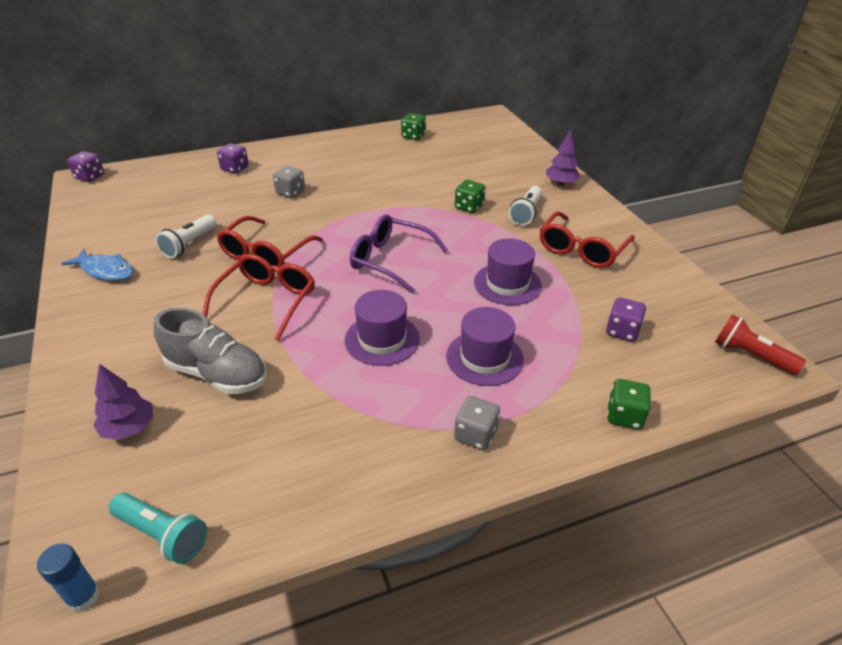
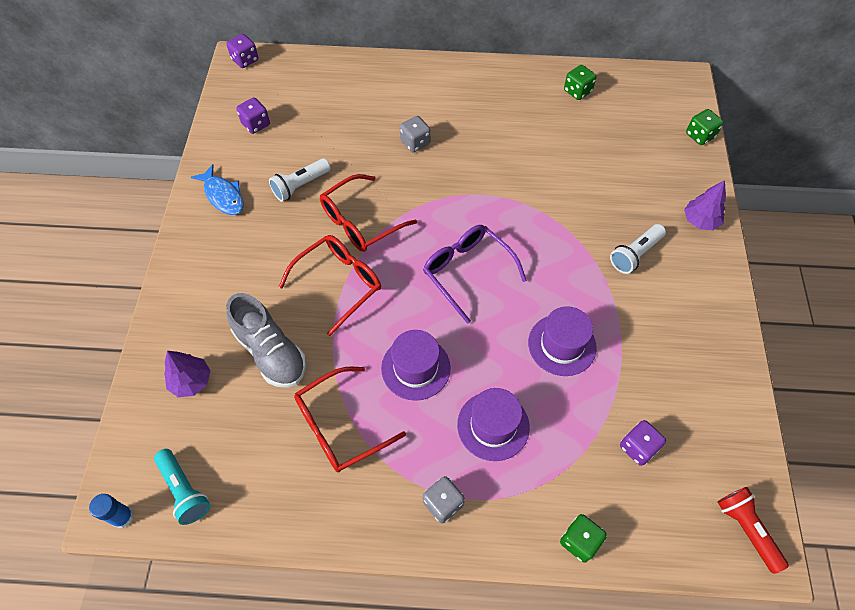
camera: 25 degrees right, 20 degrees up
(235, 169) = (377, 89): purple dice -> purple dice (256, 124)
(469, 207) = (580, 224): green dice -> green dice (700, 135)
(581, 250) = (663, 327): red glasses -> red glasses (340, 426)

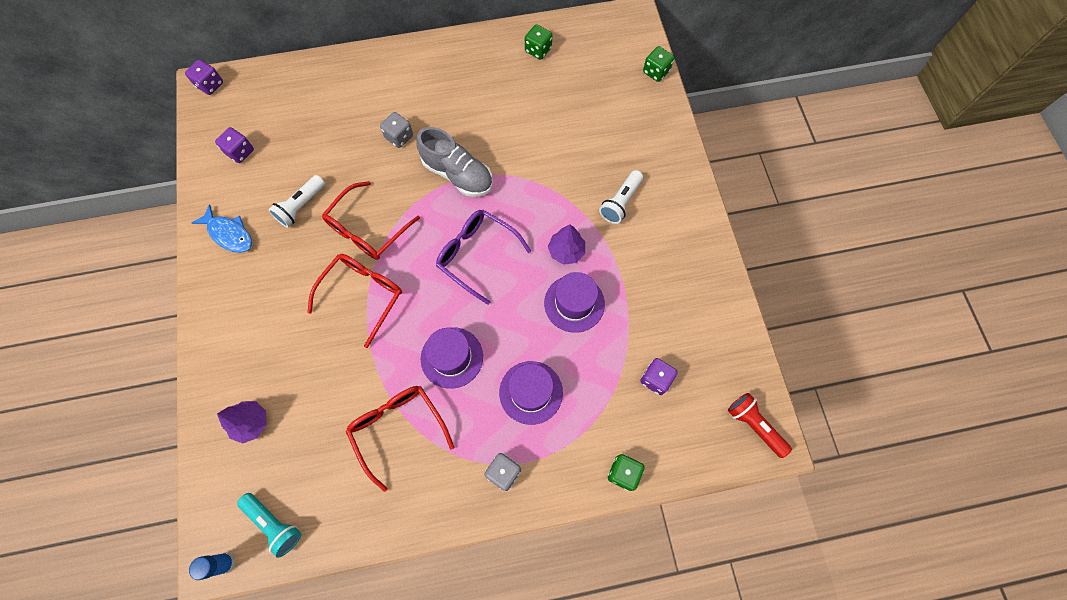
camera: 15 degrees left, 10 degrees up
(271, 352) = (317, 376): grey shoe -> grey shoe (458, 174)
(340, 426) = (398, 428): red glasses -> red glasses turned 105 degrees clockwise
(700, 221) = (670, 156): purple tree -> purple tree (566, 251)

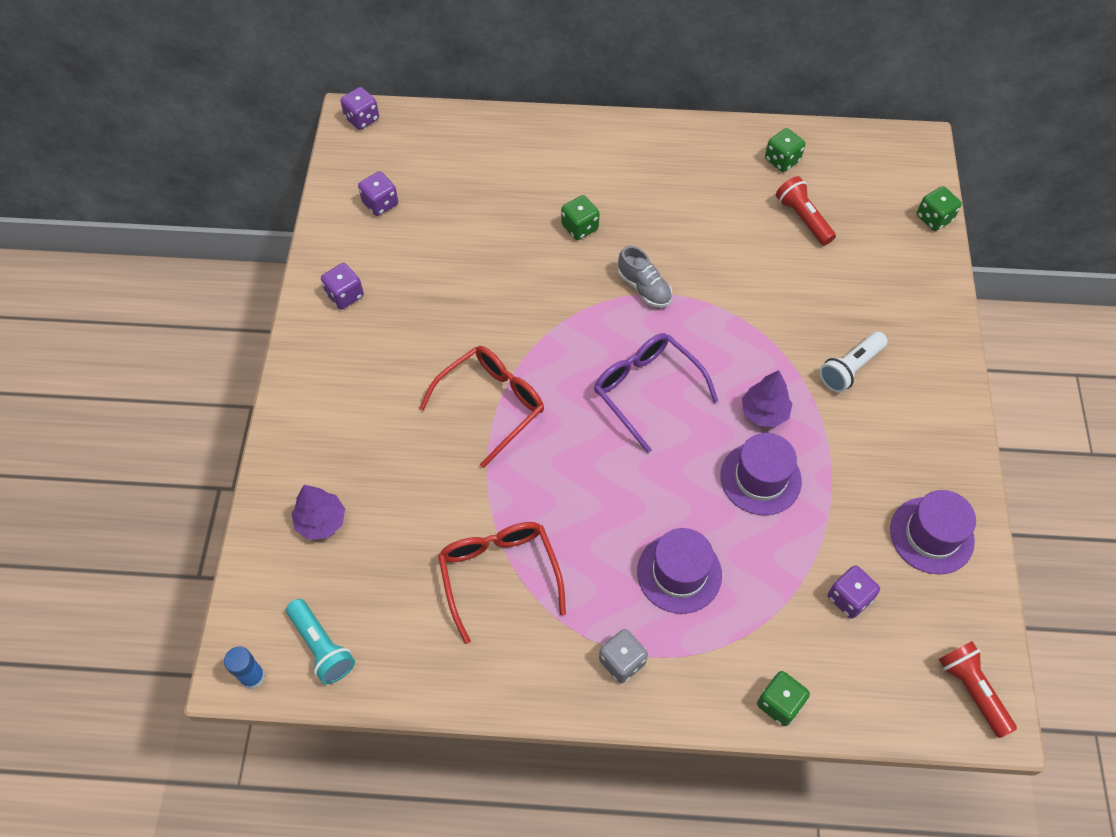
camera: 15 degrees right, 10 degrees down
(229, 234) = (345, 295): blue fish -> purple dice
(301, 206) = (439, 283): white flashlight -> none
(367, 230) = (515, 328): red glasses -> none
(399, 137) = (580, 227): grey dice -> green dice
(452, 357) = (586, 506): purple hat -> purple hat (931, 535)
(458, 174) = (644, 288): grey shoe -> grey shoe, size x0.63
(562, 93) = (803, 218): none -> red flashlight

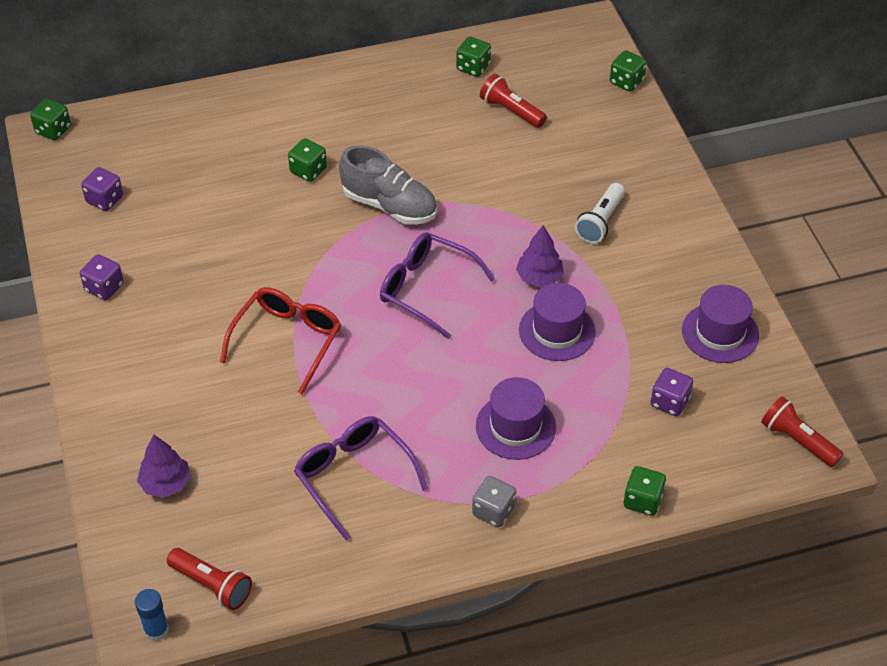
camera: 20 degrees left, 10 degrees down
(322, 647) = (212, 585): turquoise flashlight -> red flashlight
(362, 119) = (53, 130): purple dice -> green dice
(499, 574) = (353, 476): red glasses -> purple glasses
(644, 288) = (390, 206): grey shoe -> grey shoe, size x1.59

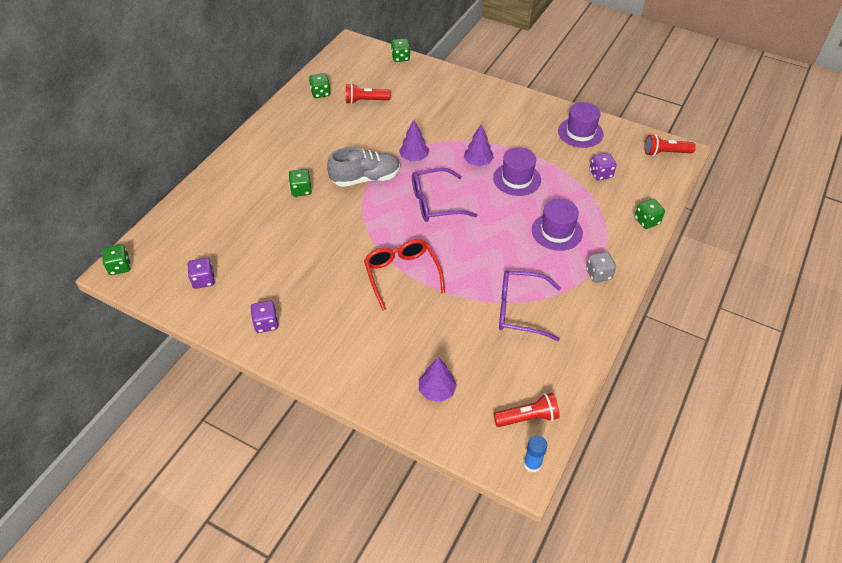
camera: 45 degrees left, 0 degrees up
(474, 219) = (414, 158): none -> purple tree
(600, 222) = (471, 121): white flashlight -> none

